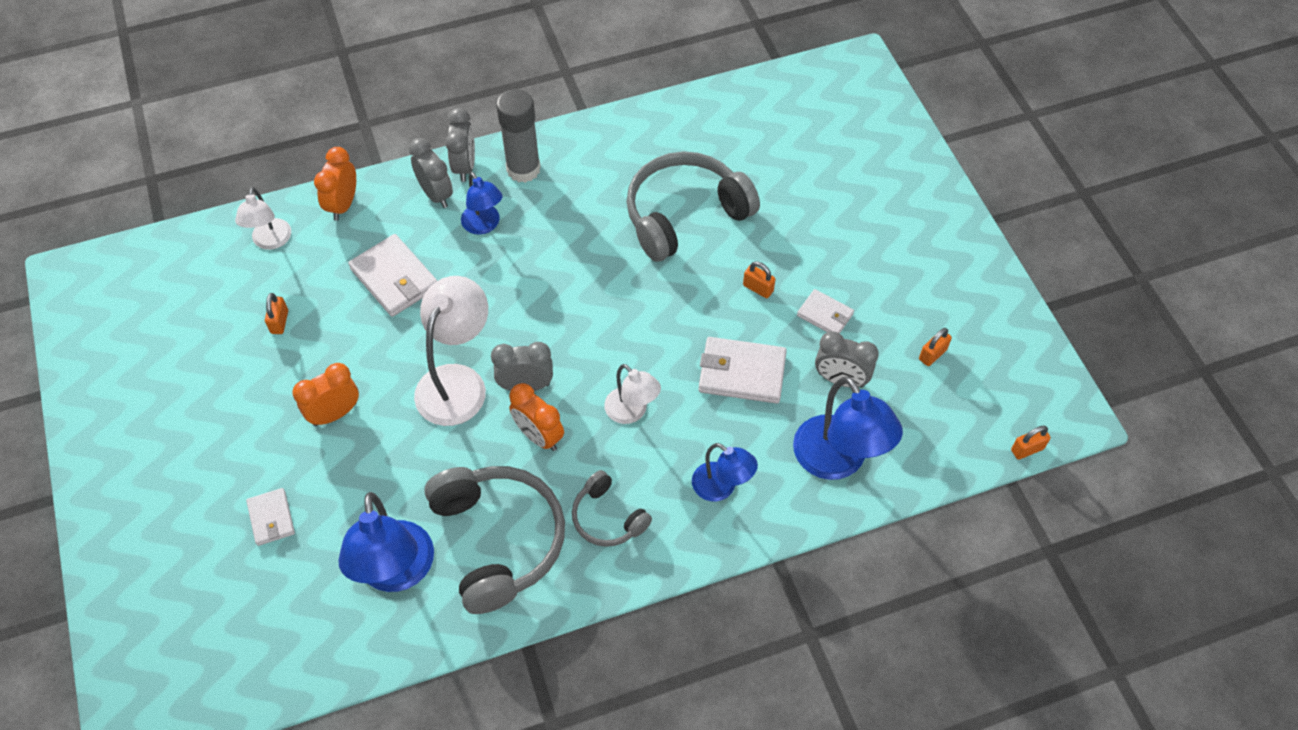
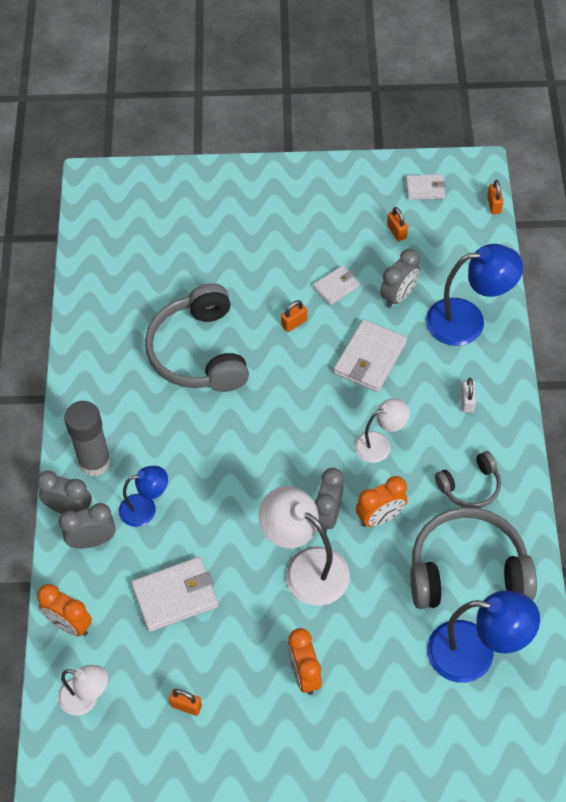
camera: 70 degrees left, 0 degrees up
(271, 518) = (394, 746): white wallet -> white wallet (425, 189)
(721, 487) = (467, 402): blue lamp -> white padlock

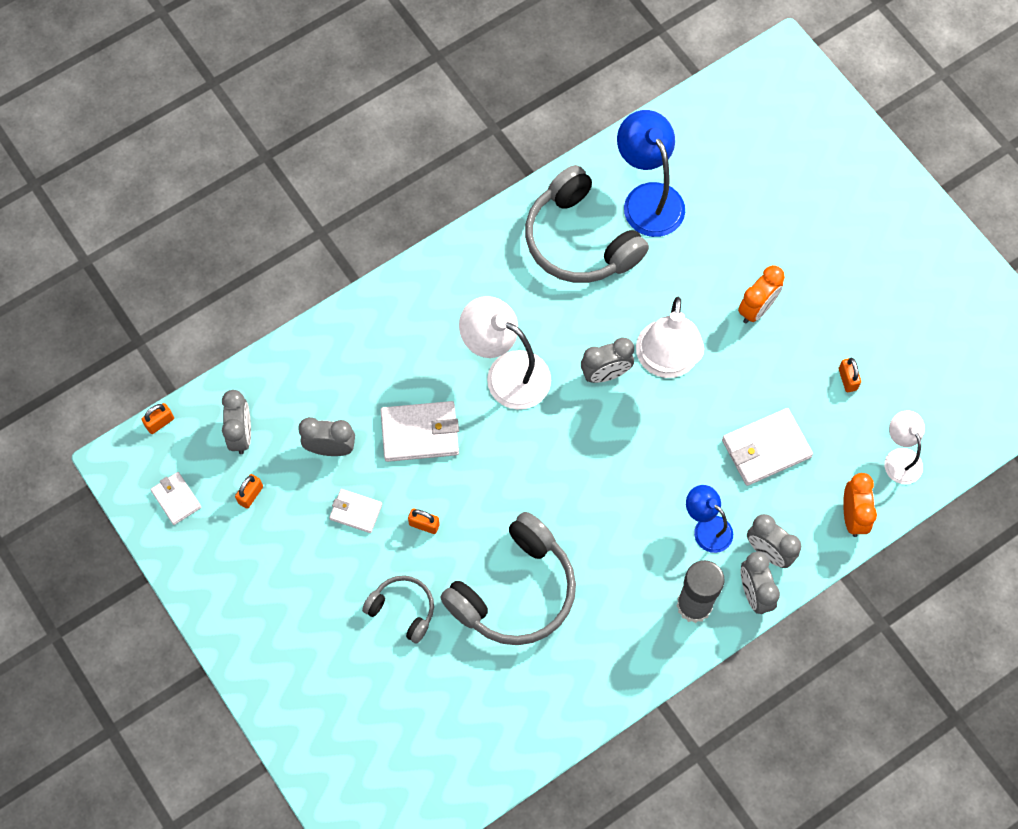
camera: 125 degrees left, 10 degrees up
(175, 596) = (766, 449): white wallet -> white wallet turned 60 degrees counterclockwise
(380, 444) = (506, 372): white lamp -> white lamp, size x1.69
(380, 517) = (578, 332): orange clock -> none
(449, 248) = (241, 434): none -> grey clock
(467, 402) = (413, 326): white padlock -> none
(468, 321) = (321, 372): blue lamp -> none
(470, 486) = (499, 279): grey headphones -> grey headphones (402, 610)

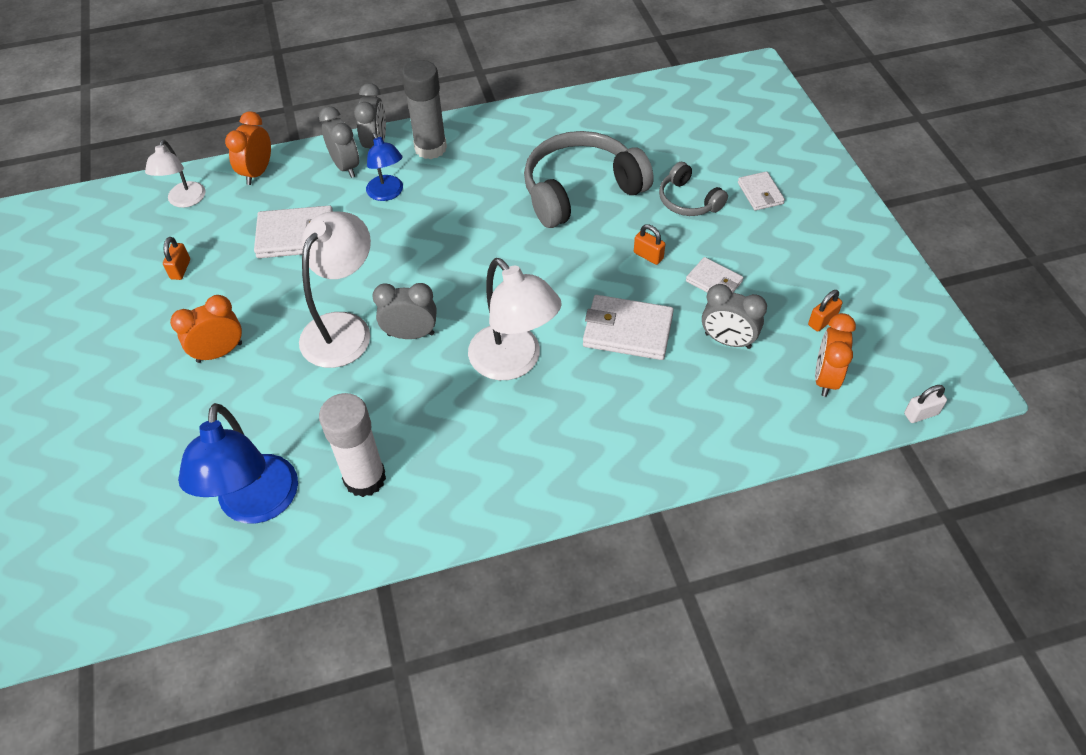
camera: 160 degrees left, 15 degrees down
(160, 422) = (921, 414): orange padlock -> white padlock
(176, 499) = (904, 336): white wallet -> white wallet (760, 193)
(241, 434) = (825, 378): grey clock -> orange clock
(580, 240) = (365, 478): grey headphones -> white glue stick

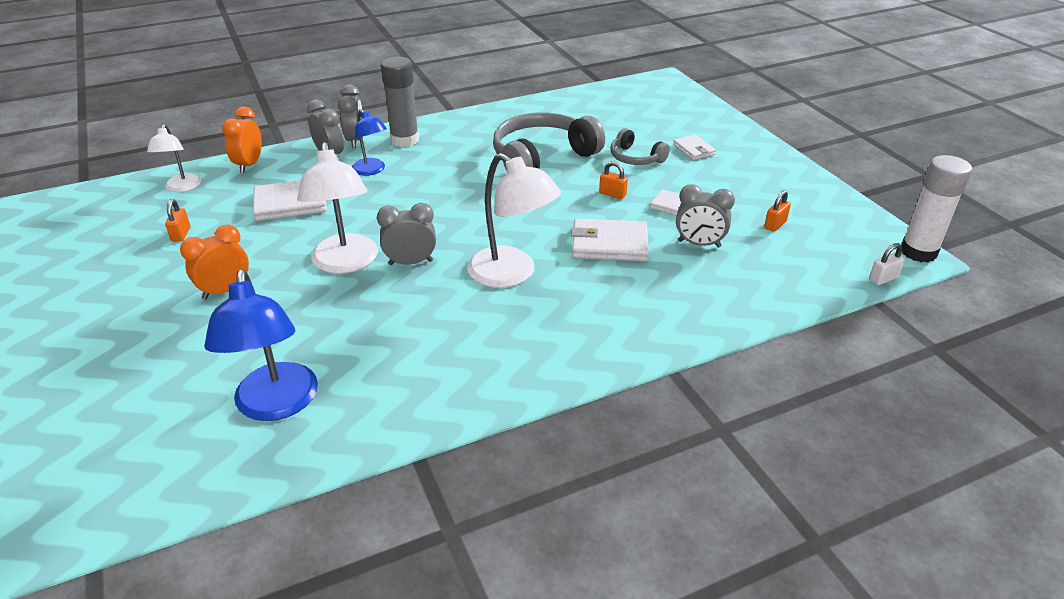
camera: 10 degrees left, 15 degrees down
(343, 328) = (346, 263): white lamp -> white lamp turned 150 degrees clockwise
(365, 478) = (385, 373): white glue stick -> white glue stick (918, 252)
(825, 378) = (792, 262): orange clock -> none

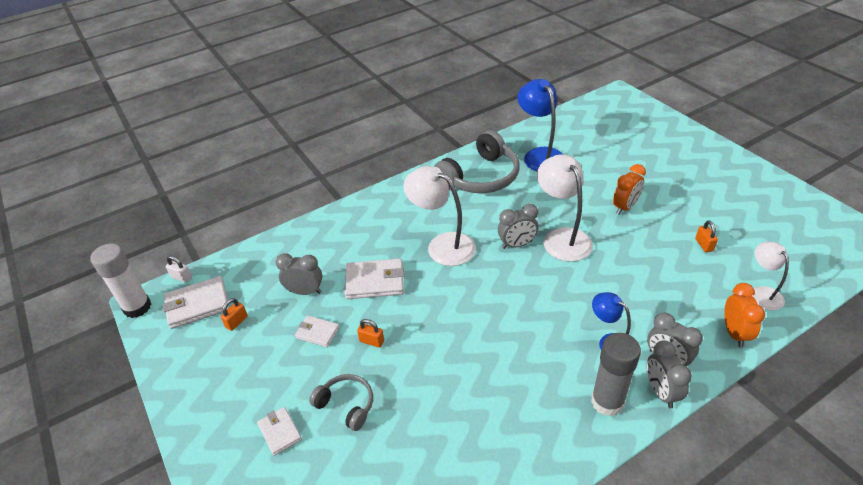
camera: 175 degrees right, 5 degrees up
(291, 203) = (649, 288): white wallet -> white wallet (197, 305)
(542, 158) = (445, 390): grey headphones -> grey headphones (480, 177)
(883, 278) = (181, 277): white padlock -> white padlock turned 60 degrees clockwise

